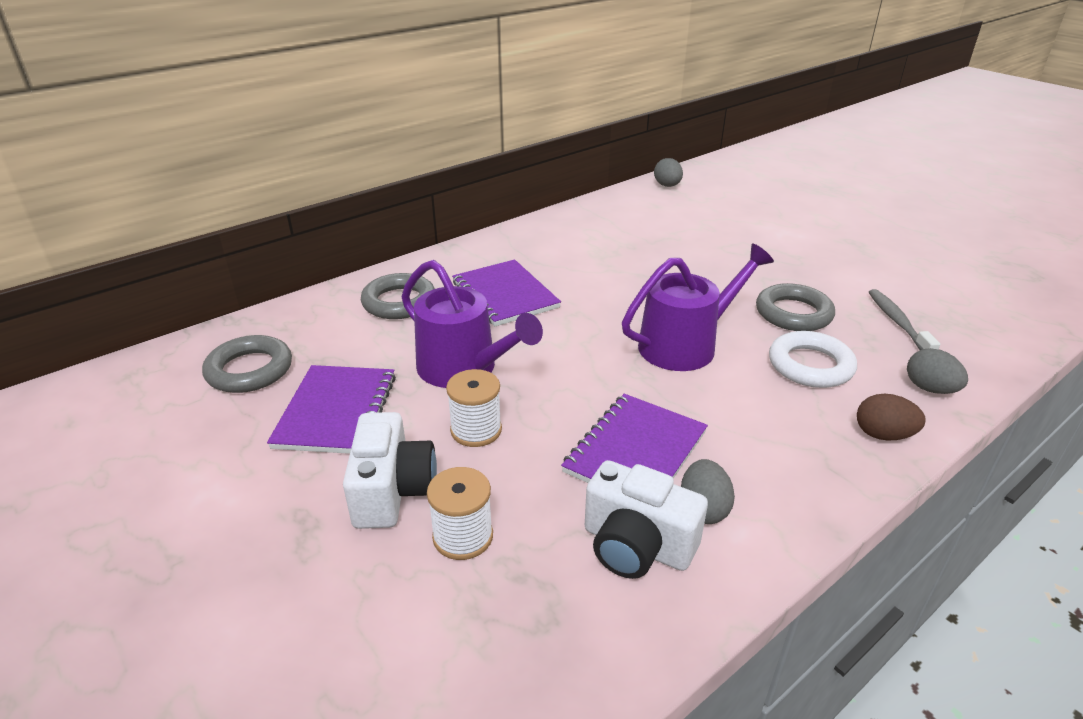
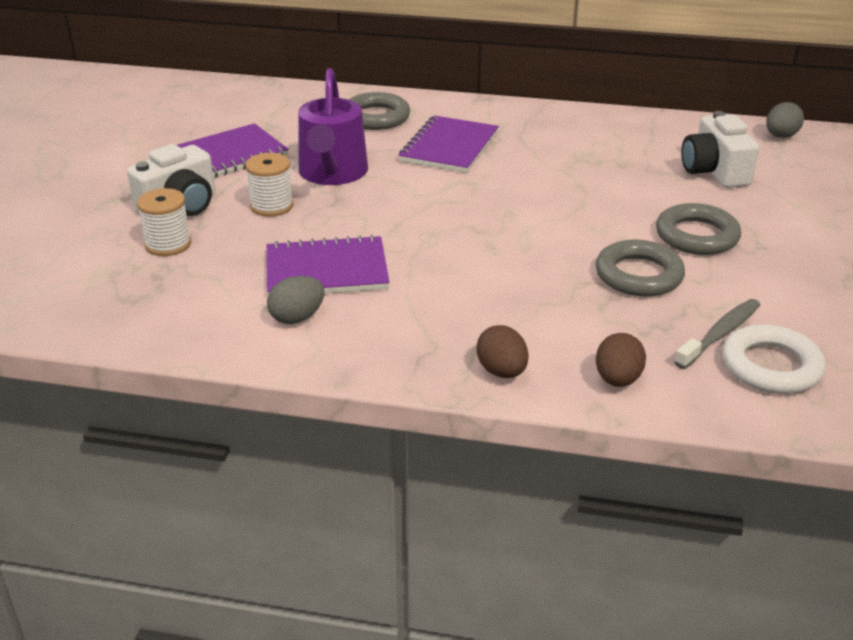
camera: 50 degrees right, 0 degrees up
(249, 370) = (230, 112): grey ring -> grey ring (696, 236)
(636, 546) = (229, 305): white camera -> white camera (714, 172)
(685, 345) = (498, 242): purple watering can -> none
(810, 365) = (559, 308): white ring -> white ring (771, 366)
(929, 389) = (617, 380): grey egg -> brown egg

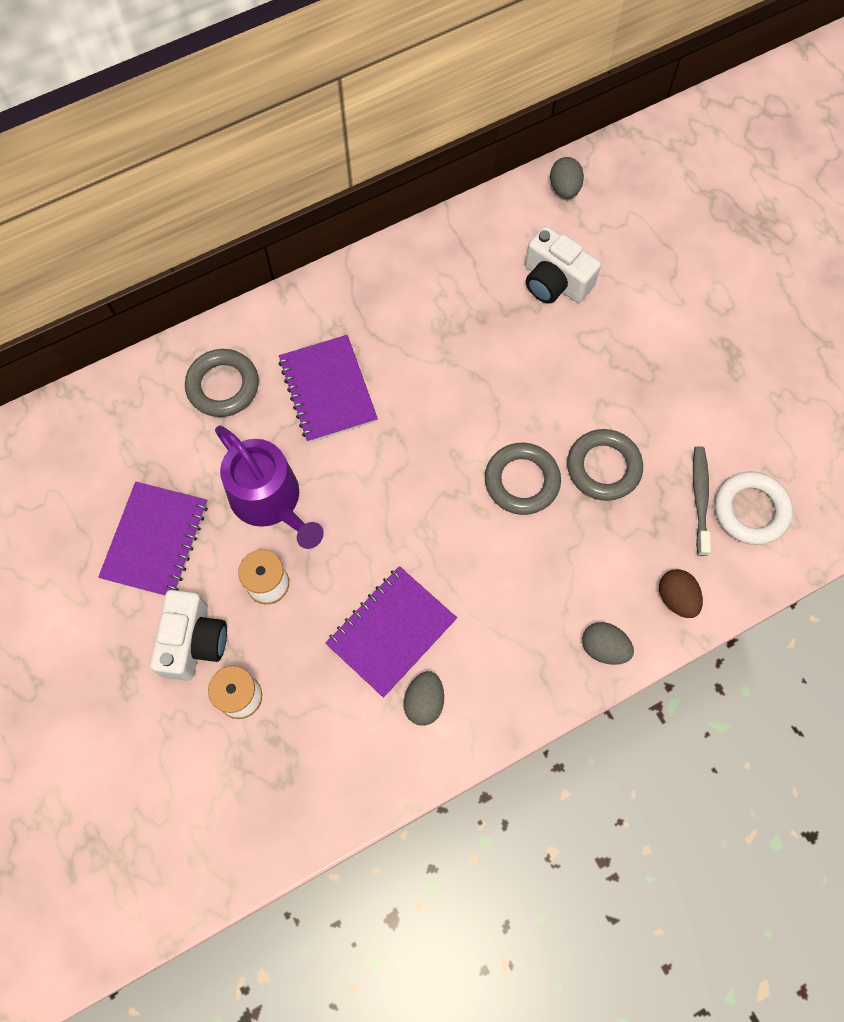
camera: 40 degrees left, 35 degrees up
(502, 371) = (603, 647): brown egg -> grey egg
(696, 236) = (605, 386): grey ring -> grey ring (522, 481)

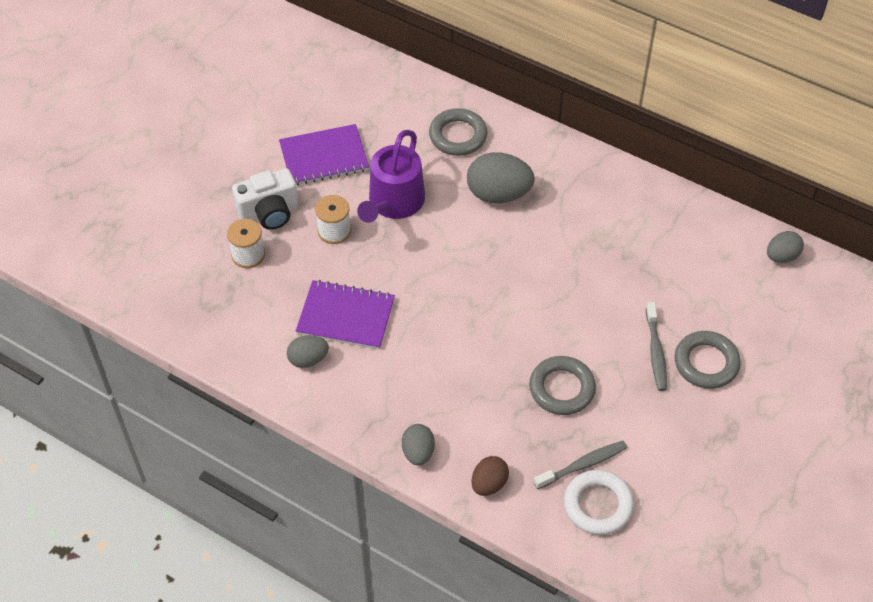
camera: 60 degrees right, 15 degrees down
(328, 390) = (498, 194): purple notebook -> grey egg
(522, 481) = (513, 341): grey ring -> grey ring (706, 363)
(554, 281) = (694, 287): white camera -> none
(608, 359) = (655, 352): none -> grey toothbrush

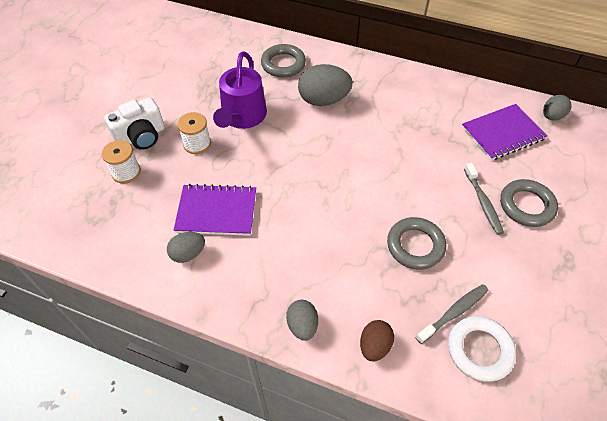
camera: 10 degrees left, 0 degrees up
(324, 157) = (181, 91): purple notebook -> purple notebook (502, 133)

